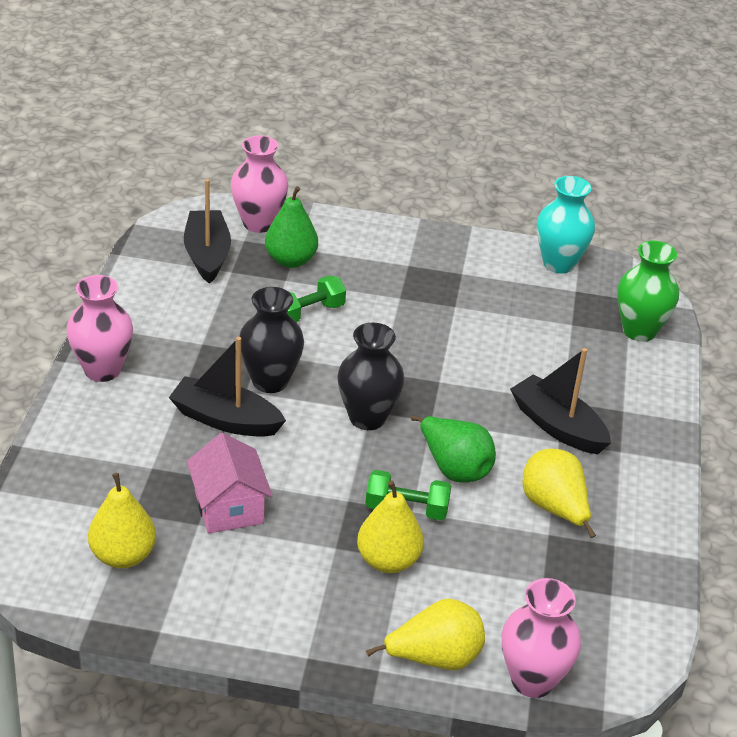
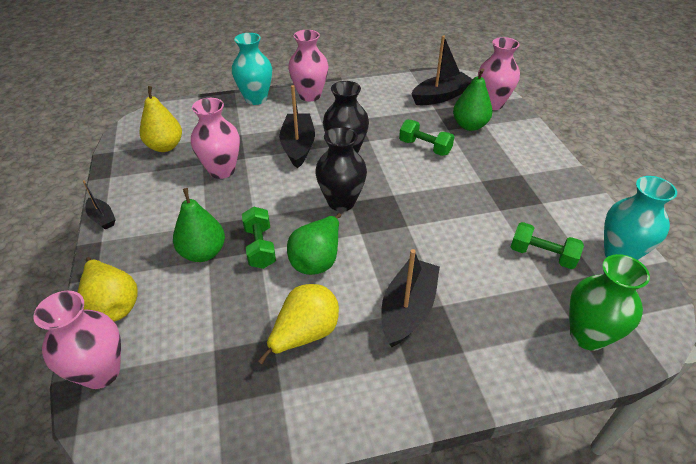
camera: 70 degrees right, 5 degrees up
(64, 427) = (256, 99): none -> turquoise vase
(229, 507) = (222, 170): pink house -> pink vase
(258, 650) = (102, 218): none -> black boat
(388, 560) = (203, 253): yellow pear -> green pear
(534, 310) = (542, 255): none -> green dumbbell

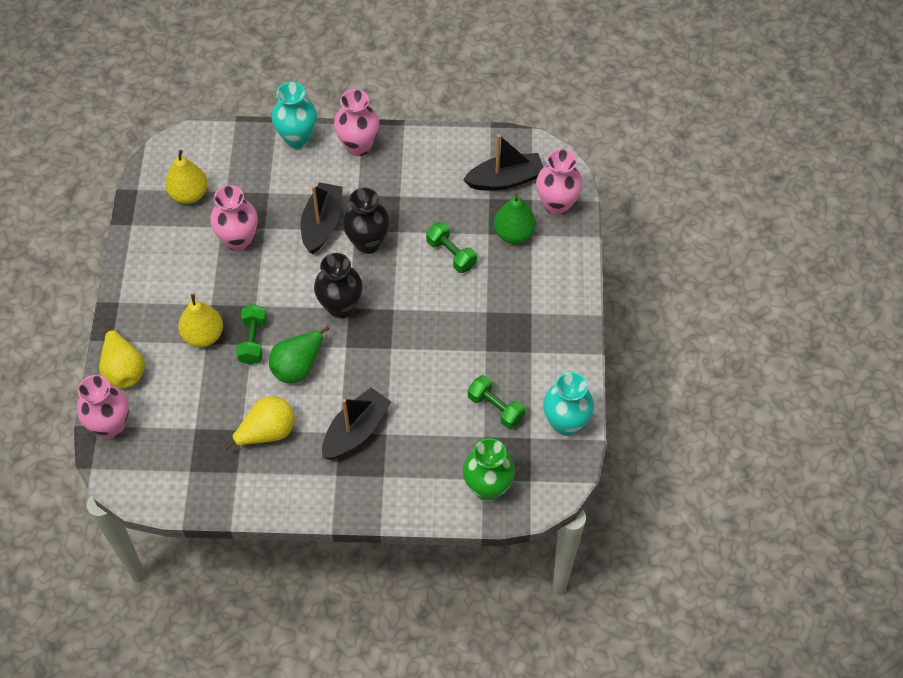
camera: 15 degrees right, 15 degrees up
(102, 218) = (121, 276): black boat -> none
(203, 253) = (203, 335): green pear -> yellow pear

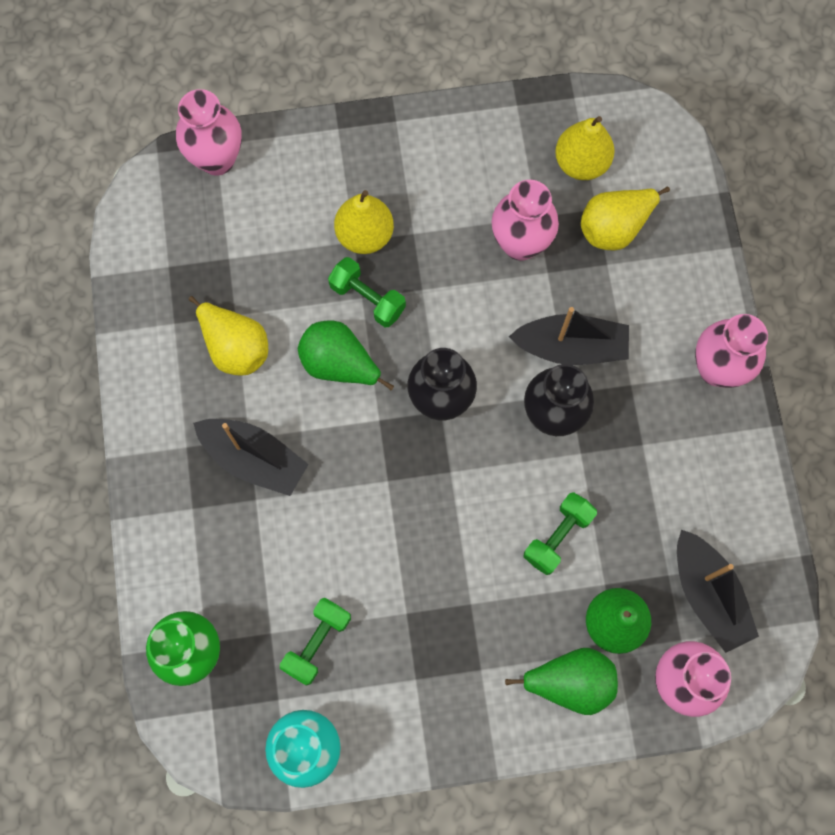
camera: 80 degrees right, 15 degrees up
(124, 370) = (298, 153): yellow pear -> yellow pear (614, 228)
(253, 341) = (367, 298): green dumbbell -> green dumbbell turned 45 degrees clockwise
(297, 139) = (708, 282): turquoise vase -> none
(547, 264) = (570, 682): none -> green pear

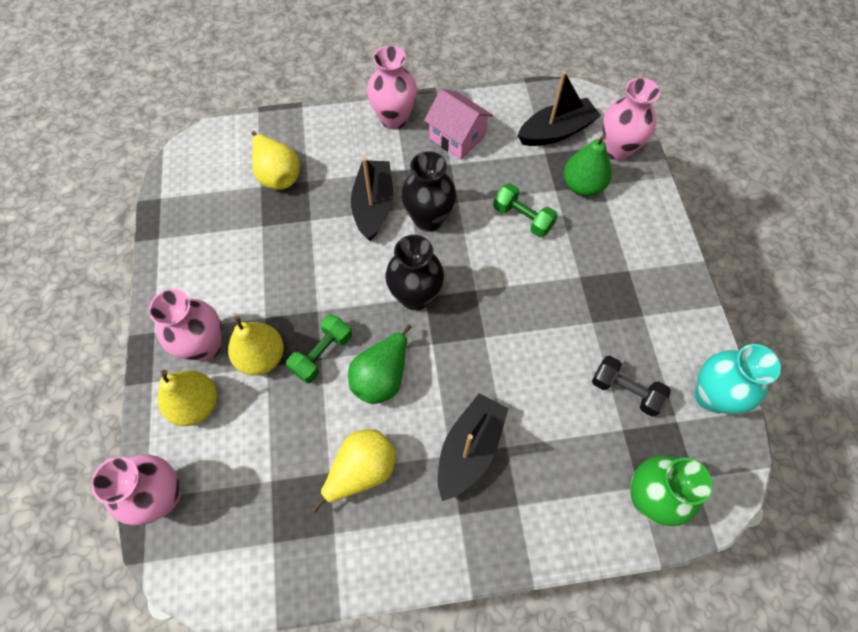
camera: 90 degrees left, 10 degrees down
(317, 642) = (625, 391): green dumbbell -> black dumbbell
(520, 244) = (284, 238): pink vase -> pink vase (205, 346)
(570, 682) = (628, 213): green pear -> none
(581, 163) = (219, 195): yellow pear -> yellow pear (196, 405)
(689, 454) = (457, 137): none -> pink house

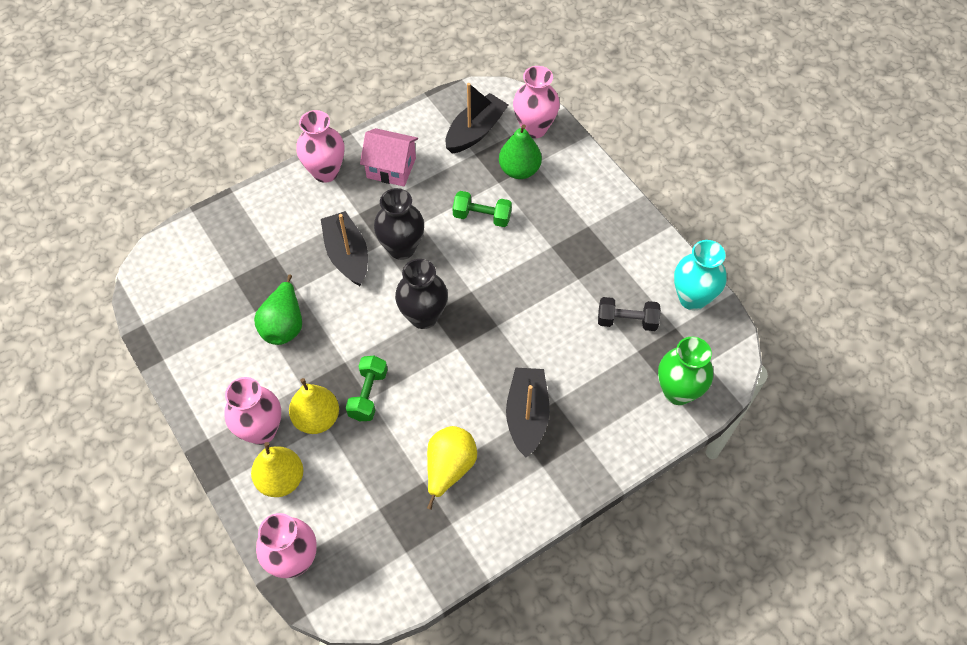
camera: 25 degrees left, 5 degrees down
(278, 175) = (244, 261): yellow pear -> none
(382, 377) = (428, 391): green pear -> green pear (284, 325)

